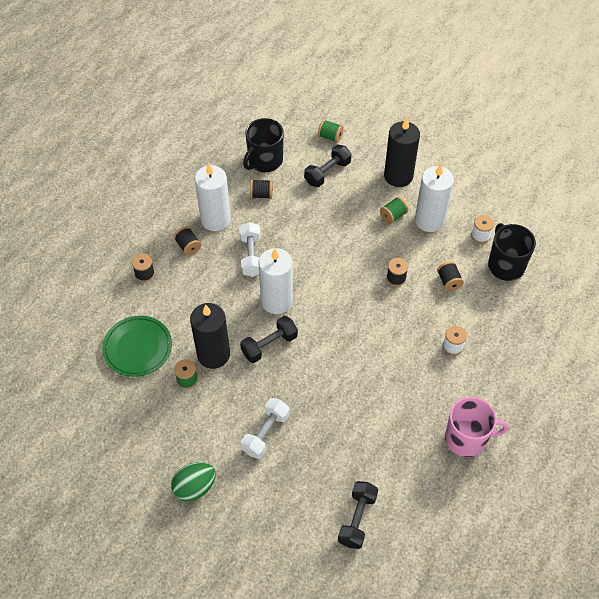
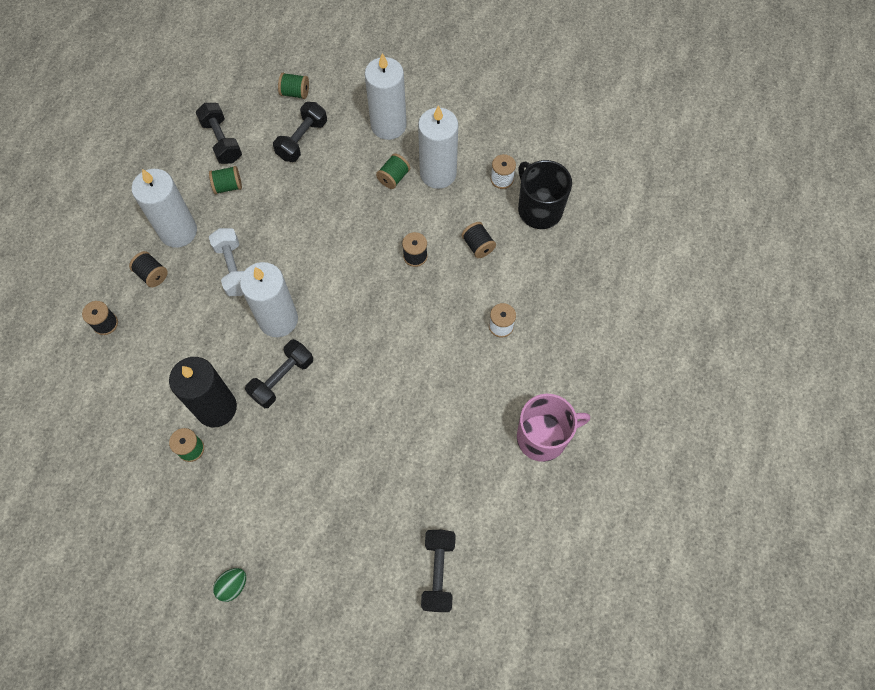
camera: 15 degrees left, 10 degrees up
(138, 348) = (119, 423): green plate -> none
(195, 487) = (233, 586): green egg -> green egg, size x0.62
(261, 195) = (228, 186): black spool -> green spool
(264, 161) = (222, 141): black mug -> black dumbbell
(265, 433) = (304, 493): white dumbbell -> none
(398, 176) = (388, 125): black candle -> white candle

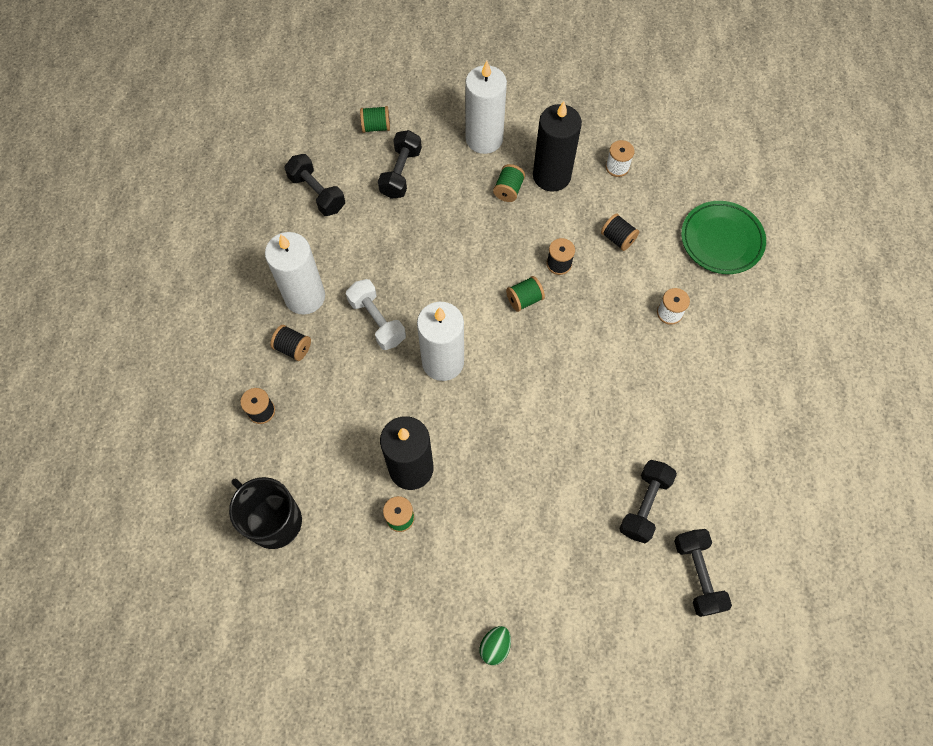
camera: 15 degrees left, 0 degrees up
(228, 186) = (340, 238): green spool -> green spool (524, 299)
(282, 378) = (469, 421): black dumbbell -> black dumbbell (644, 505)
(438, 173) = (551, 176): white candle -> black candle
(539, 209) = (664, 188): black mug -> black mug (274, 520)
(543, 437) = (750, 412): pink mug -> none
(575, 270) = (721, 240): none -> green plate

